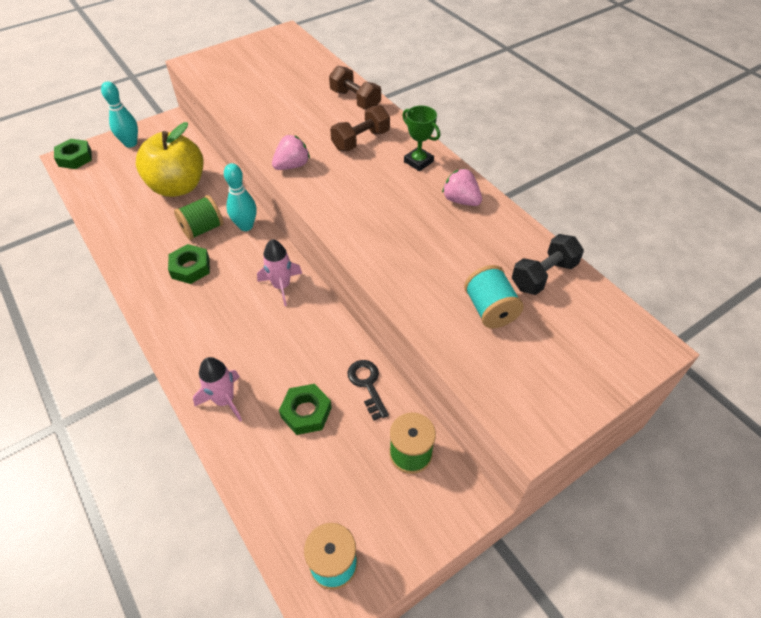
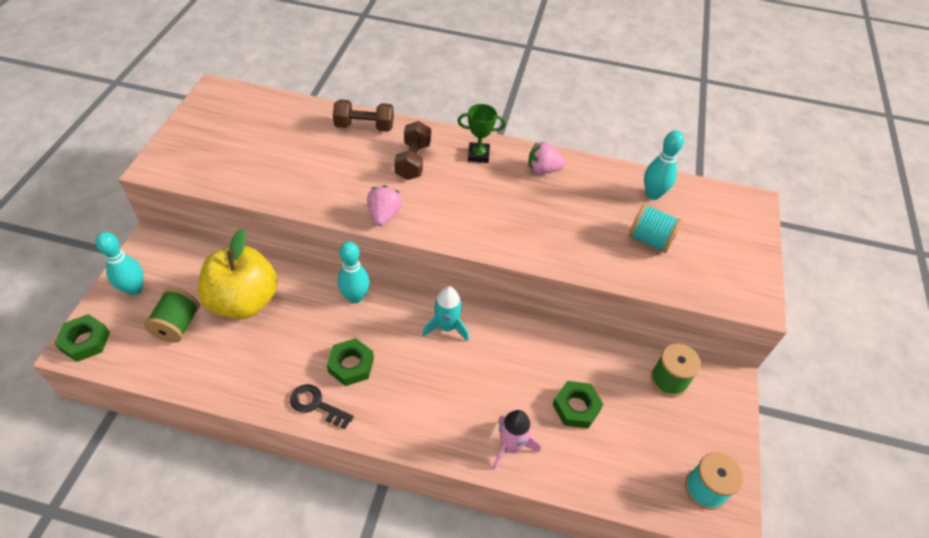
camera: 45 degrees left, 0 degrees up
(203, 229) = (319, 324): green spool -> green spool (178, 325)
(281, 286) = (446, 327): pink rocket -> turquoise rocket
(367, 385) = (592, 355): black key -> black key (316, 405)
(543, 275) = (653, 194): black dumbbell -> turquoise bowling pin

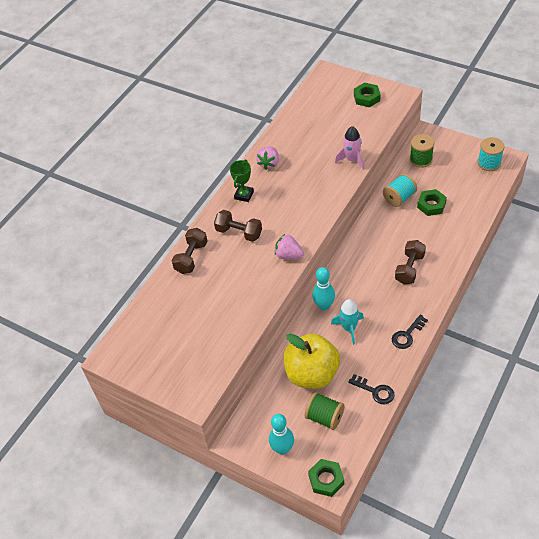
camera: 65 degrees left, 0 degrees up
(218, 377) = (375, 391): none -> black key
(351, 365) = (380, 313): green nut -> green nut (366, 98)
(440, 392) = (409, 268): none -> brown dumbbell
(446, 327) = (361, 258): turquoise rocket -> turquoise rocket (349, 328)
(510, 446) = (452, 240): pink rocket -> pink rocket (352, 160)
(650, 240) = (344, 126): turquoise spool -> turquoise spool (399, 198)
(653, 194) = (307, 115): turquoise bowling pin -> none

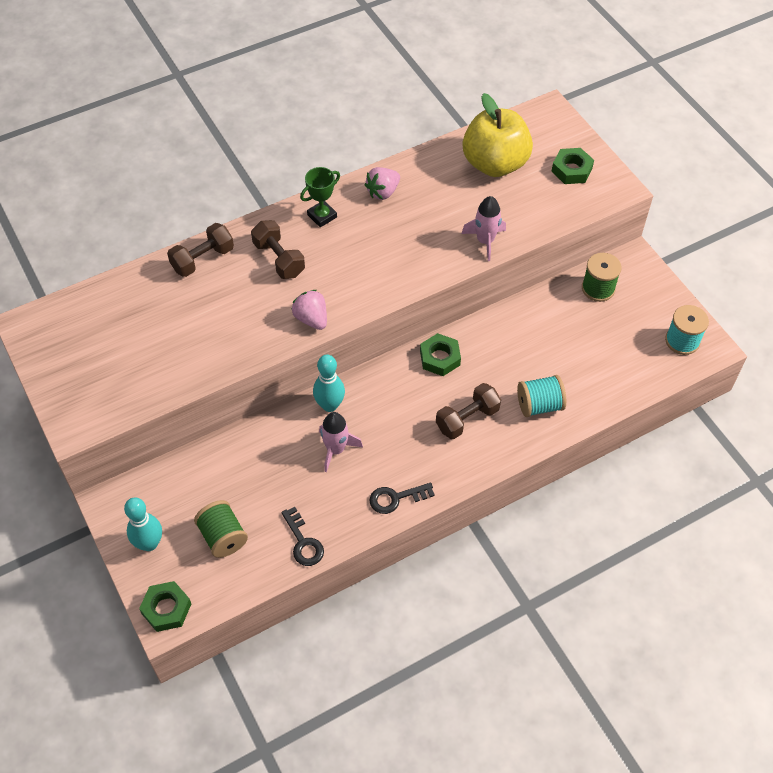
camera: 25 degrees right, 5 degrees up
(312, 374) = (250, 478): yellow apple -> yellow apple (495, 164)
(349, 328) = (336, 449): turquoise rocket -> pink rocket
(399, 198) = (529, 323): turquoise spool -> turquoise spool (539, 405)
(431, 205) = (561, 354): green nut -> green nut (440, 358)

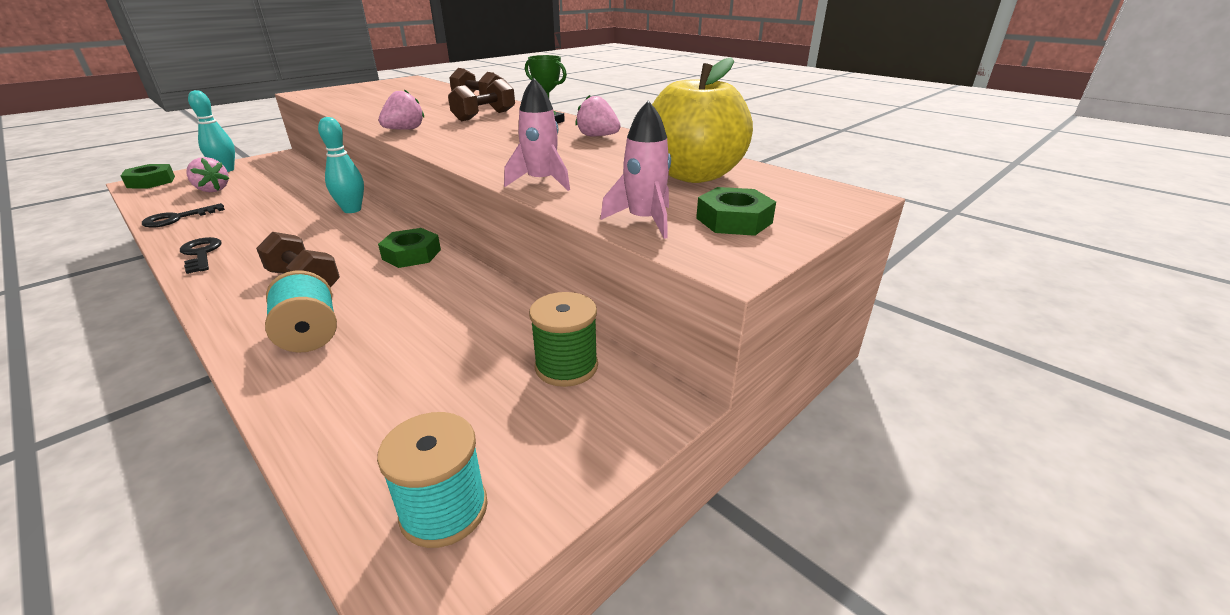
camera: 75 degrees right, 25 degrees down
(223, 537) = (212, 190): green spool -> pink strawberry
(336, 449) = (291, 218): pink rocket -> pink rocket (644, 221)

